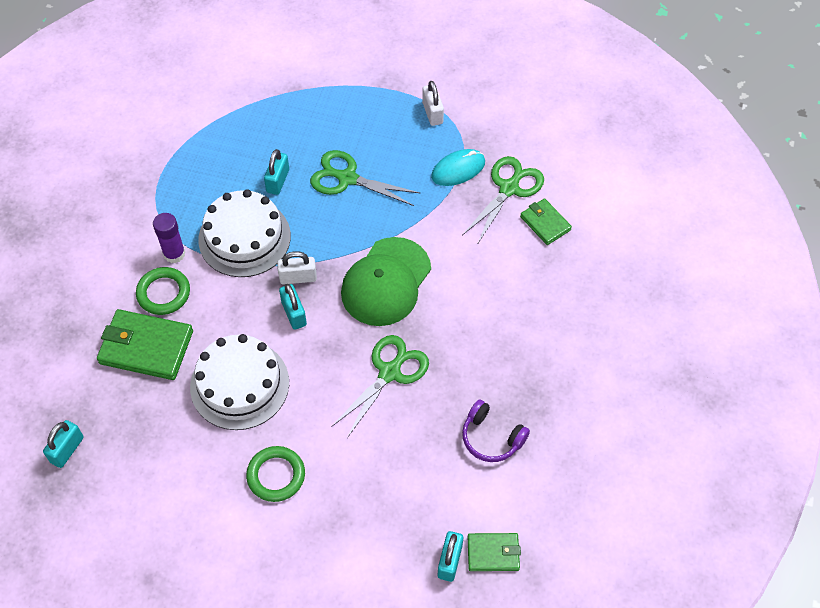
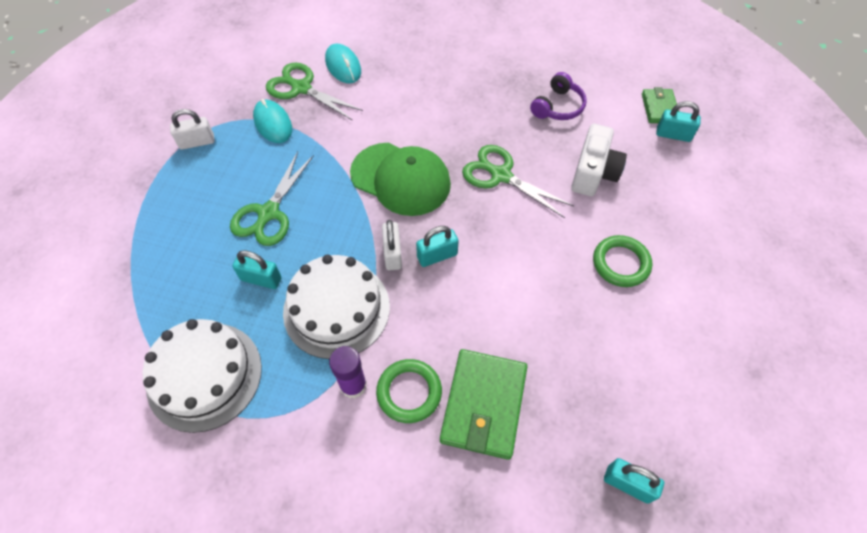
camera: 90 degrees left, 0 degrees up
(239, 384) = (524, 302): white cake -> white cake (204, 375)
(392, 464) = (593, 173): none -> white camera
(545, 223) = (343, 66): green wallet -> turquoise mouse

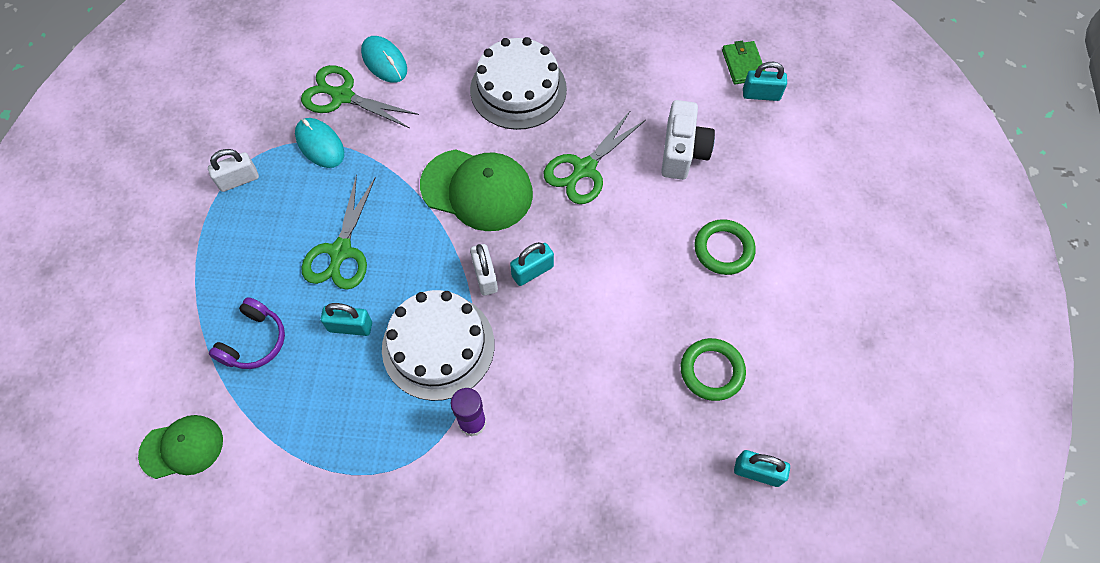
camera: 10 degrees left, 5 degrees up
(83, 362) = (182, 447): none -> green cap
(204, 375) = (316, 439): white cake -> white cake (518, 89)
(409, 392) = (530, 420): green ring -> green ring (712, 371)
(483, 405) = (607, 420): green wallet -> none
(500, 175) = (584, 169): green scissors -> green scissors turned 75 degrees counterclockwise
(558, 106) = (633, 78): purple headphones -> purple headphones (254, 341)

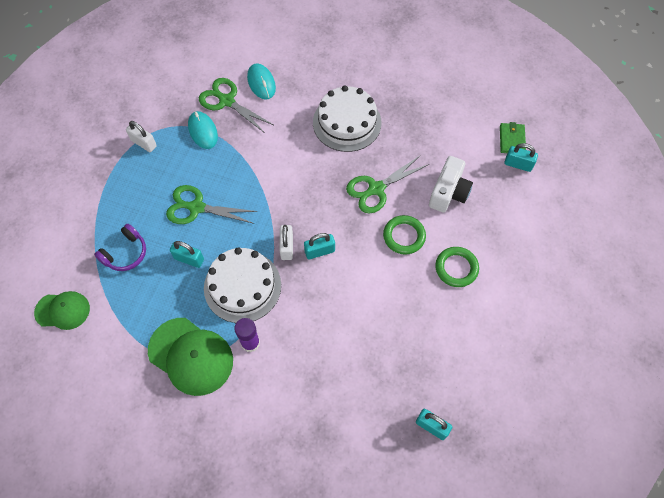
camera: 15 degrees right, 0 degrees up
(238, 180) = (144, 143): white padlock -> white padlock turned 45 degrees clockwise
(340, 252) = (196, 207): green scissors -> green scissors turned 75 degrees clockwise
(477, 190) = (298, 186): green cap -> green cap (191, 356)
(712, 371) = (422, 350): green ring -> green ring (404, 236)

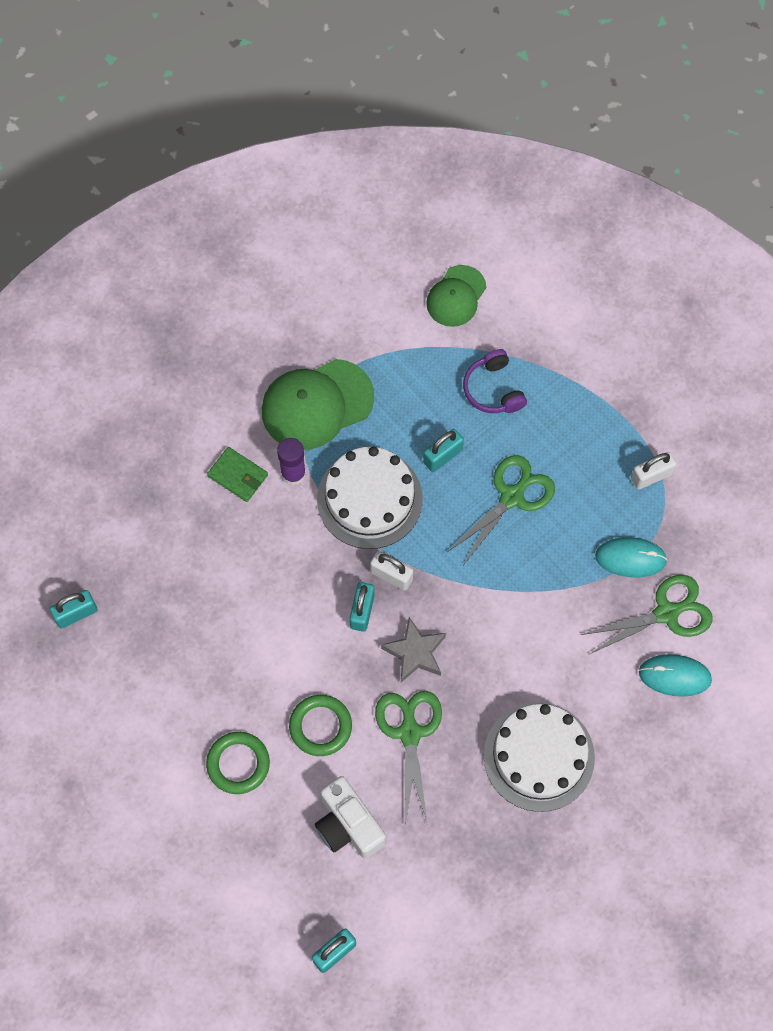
camera: 120 degrees right, 5 degrees up
(327, 210) = (415, 652): none -> grey star
(512, 140) = (378, 972): green wallet -> green wallet (238, 475)

